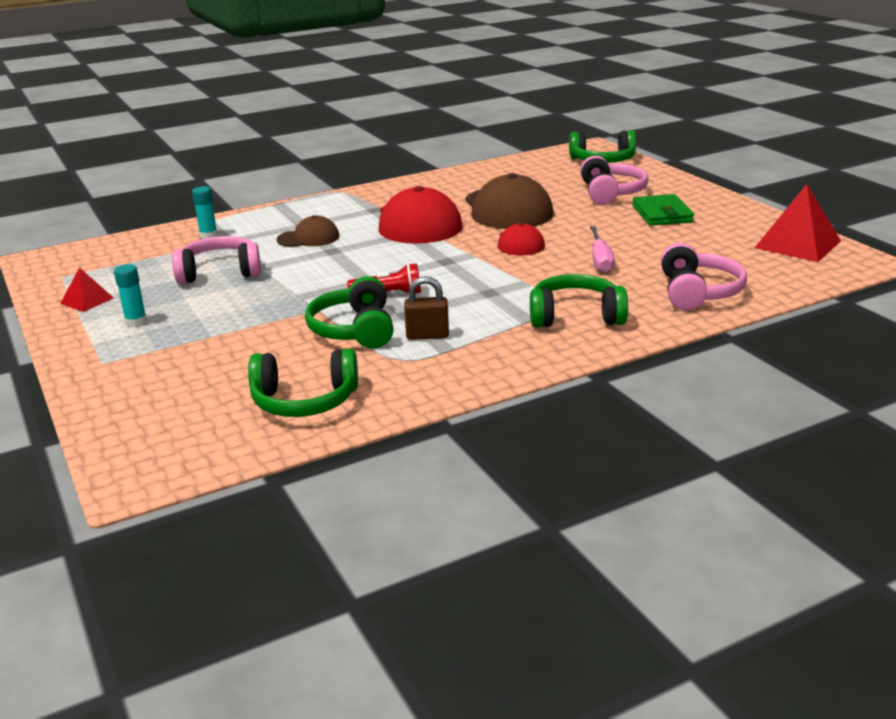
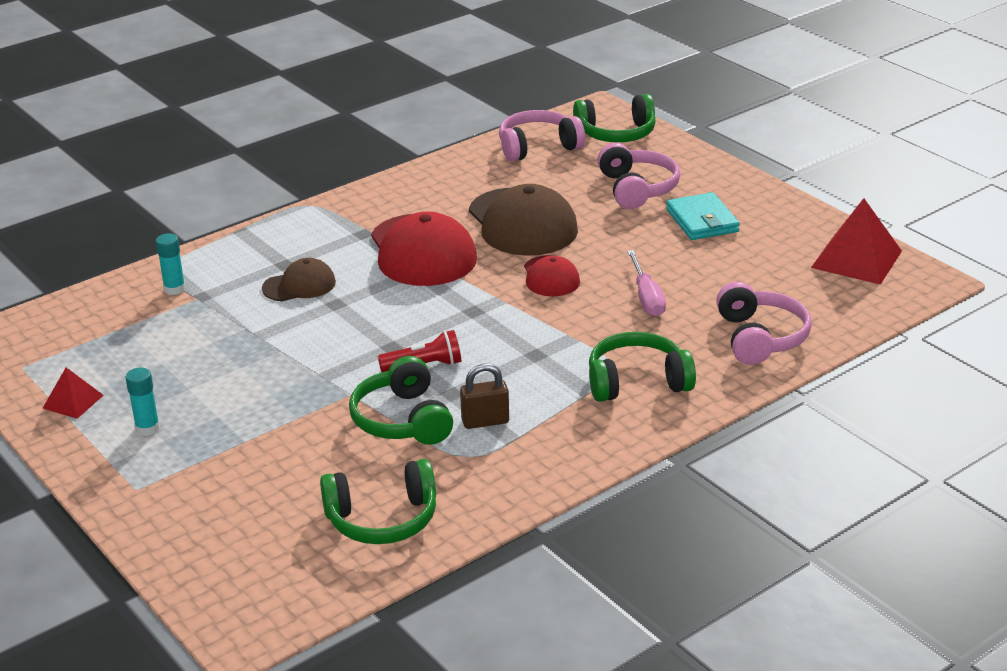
camera: 10 degrees left, 5 degrees up
(219, 272) = (214, 347): pink headphones -> pink headphones (538, 147)
(662, 214) = (702, 221): green wallet -> turquoise wallet

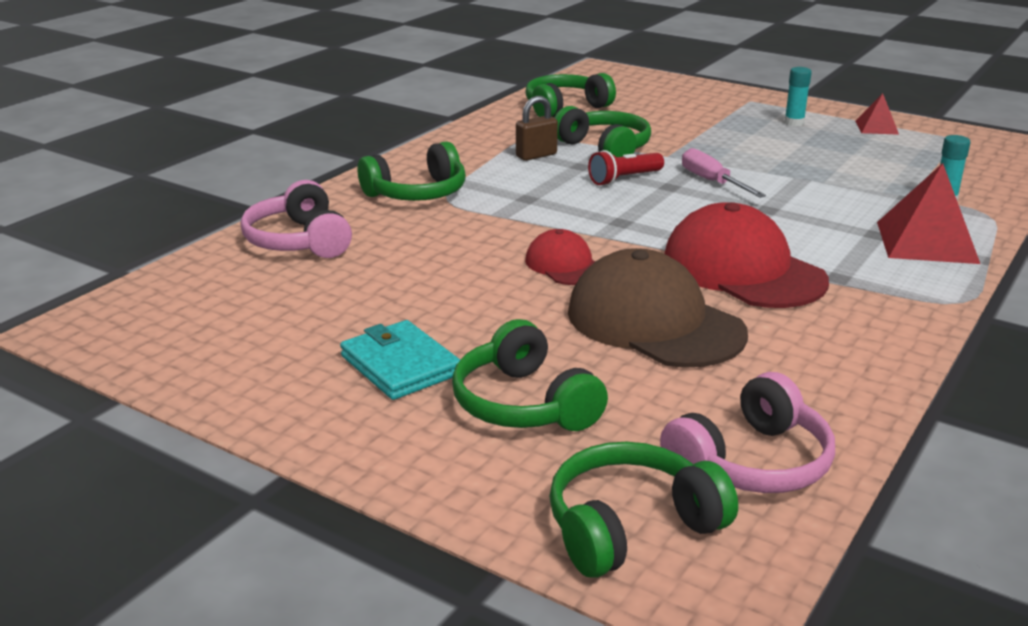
camera: 160 degrees right, 5 degrees down
(299, 285) = (828, 219): brown cap -> none
(637, 189) = (524, 404): pink headphones -> green headphones
(646, 297) = (439, 260): pink screwdriver -> pink screwdriver (712, 182)
(856, 259) = (167, 343): red pyramid -> red pyramid (926, 242)

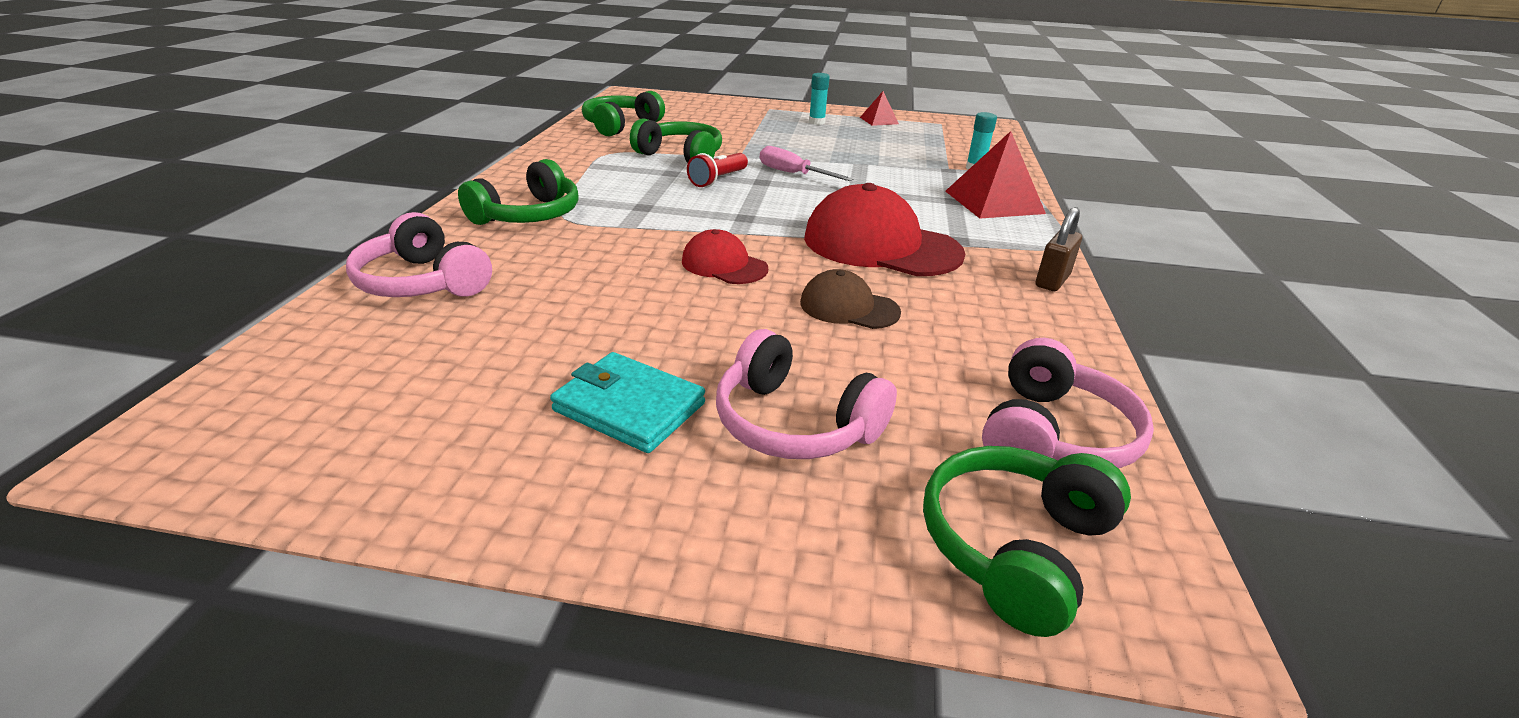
camera: 25 degrees left, 5 degrees up
(524, 404) = (794, 423): green headphones -> pink headphones
(536, 155) = (623, 168): brown padlock -> brown padlock (1052, 281)
(654, 322) = (849, 307): brown cap -> brown cap, size x0.53

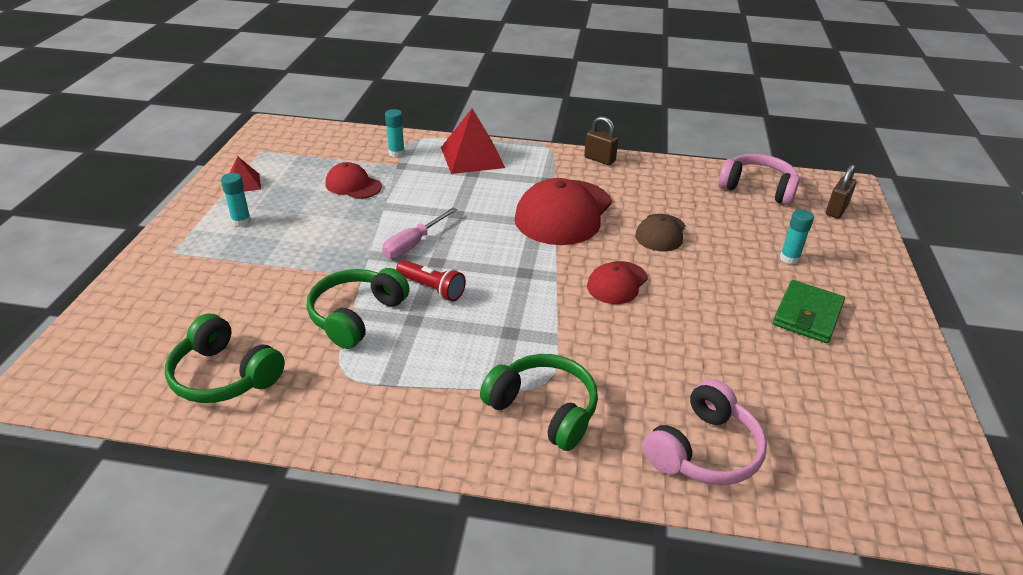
camera: 90 degrees left, 5 degrees up
(629, 407) = (807, 315): turquoise wallet -> green wallet
(794, 423) = (789, 258): pink headphones -> turquoise glue stick
(895, 153) = (353, 185): none -> red cap
(1014, 547) = (836, 210): green headphones -> brown padlock

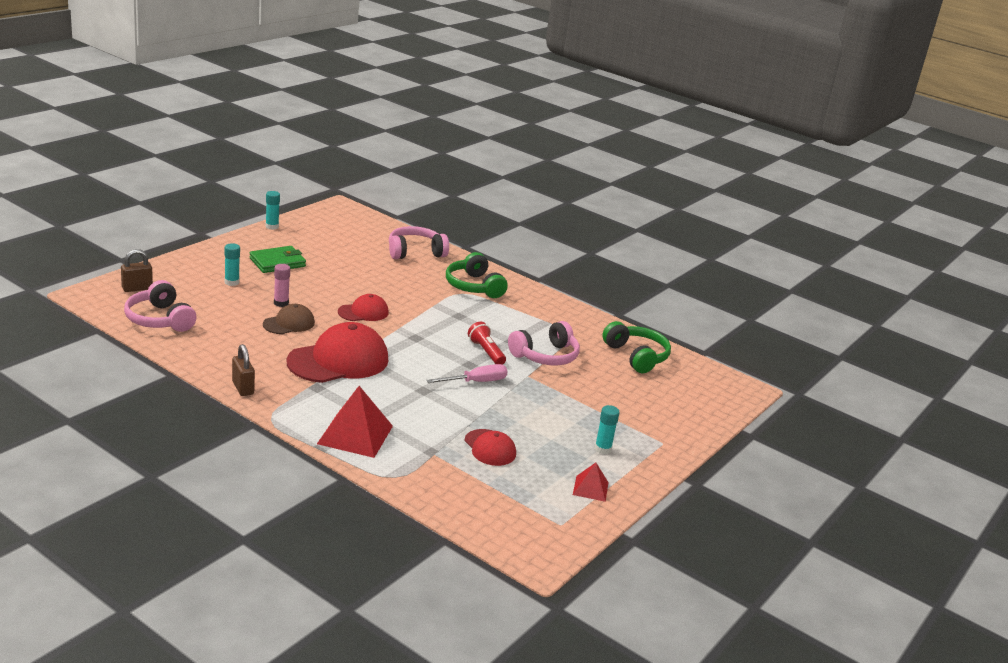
camera: 155 degrees left, 10 degrees down
(356, 316) = (545, 356): green headphones -> pink headphones
(396, 153) = (424, 467): turquoise glue stick -> turquoise glue stick (272, 226)
(705, 254) = (281, 303): none -> pink glue stick

